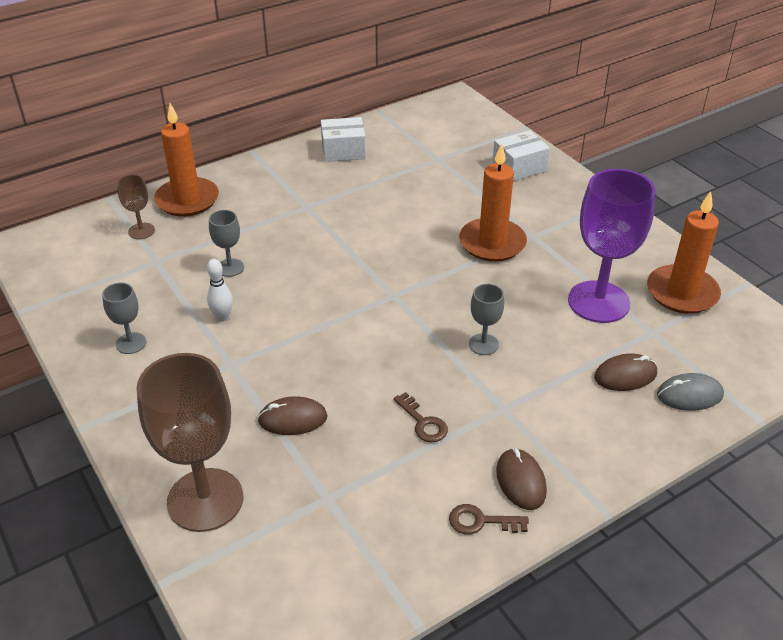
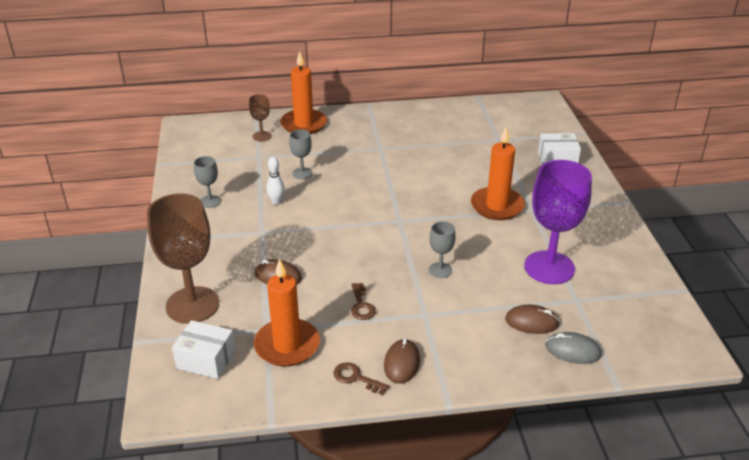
camera: 25 degrees right, 5 degrees down
(343, 151) = (432, 118): white box -> white box (206, 359)
(682, 293) = (622, 280): orange candle -> orange candle (287, 345)

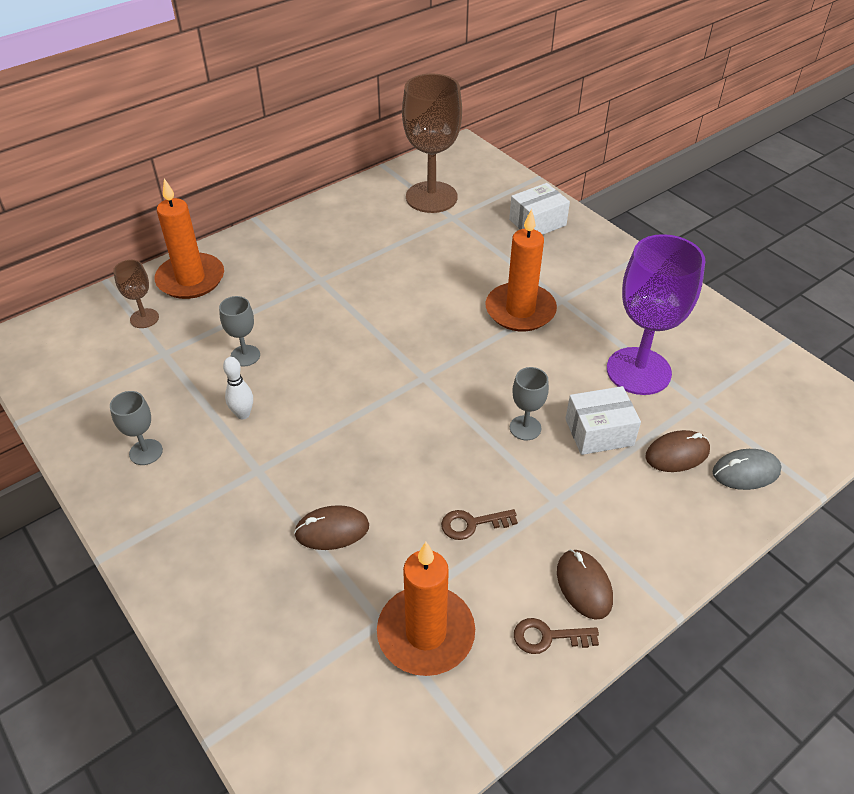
camera: 30 degrees left, 10 degrees up
(192, 305) = (246, 635): brown goblet -> brown goblet (431, 197)
(206, 359) = (334, 715): white box -> white box (599, 432)
(361, 305) = (472, 524): brown key -> brown key turned 120 degrees clockwise

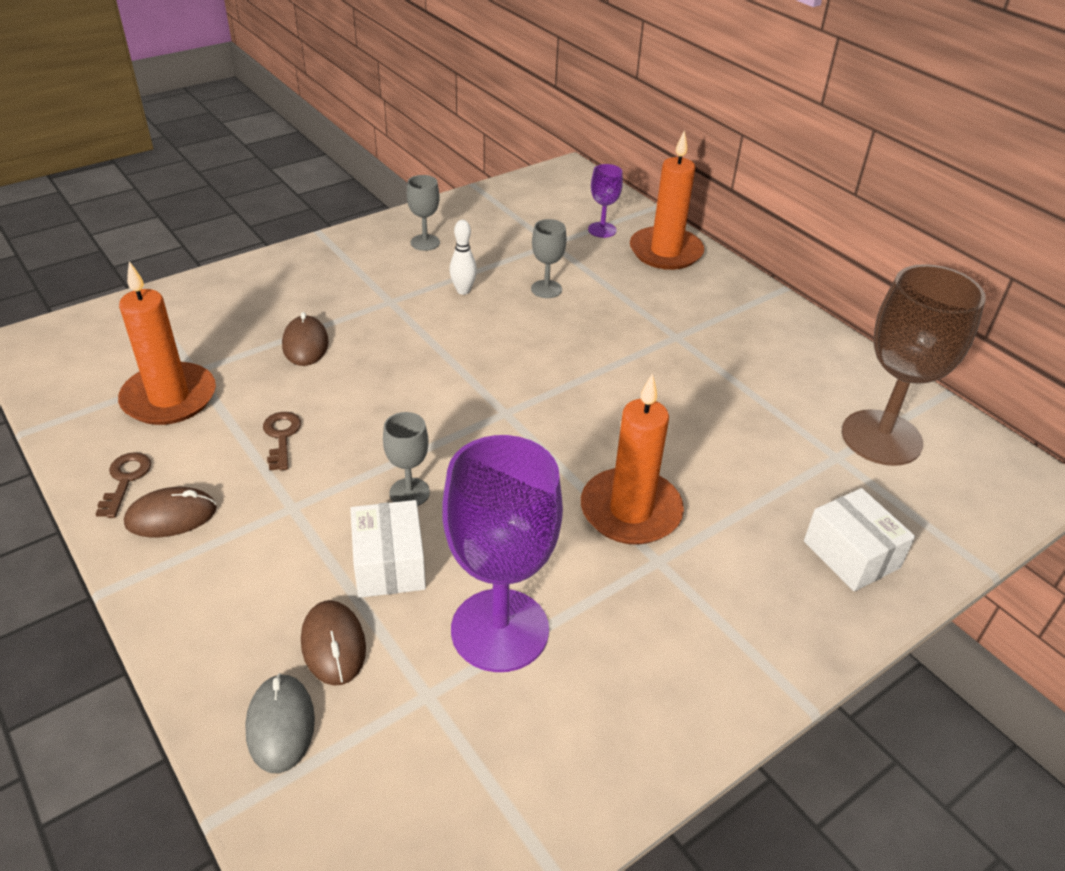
camera: 90 degrees right, 5 degrees down
(144, 318) = (602, 230): brown goblet -> purple goblet

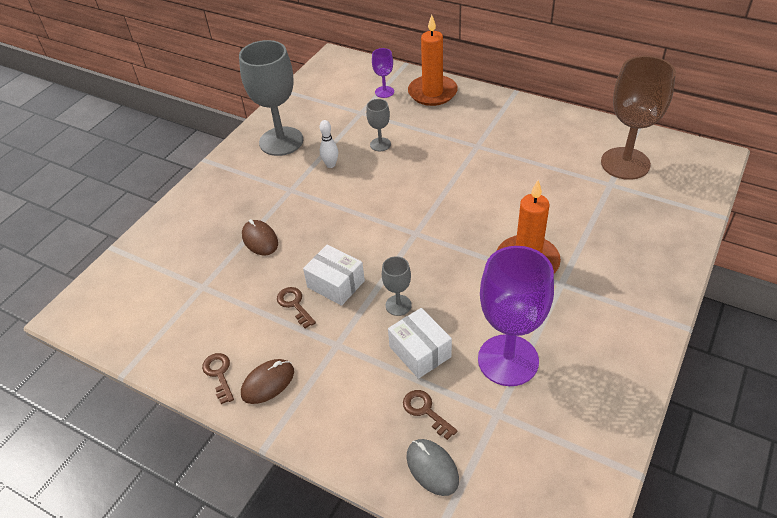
camera: 20 degrees left, 5 degrees up
(169, 398) = (201, 310): orange candle -> none
(333, 645) = (425, 411): brown mouse -> brown key
(425, 242) = (281, 141): grey goblet -> grey goblet, size x2.14
(851, 554) = (653, 236): white box -> white box (336, 284)

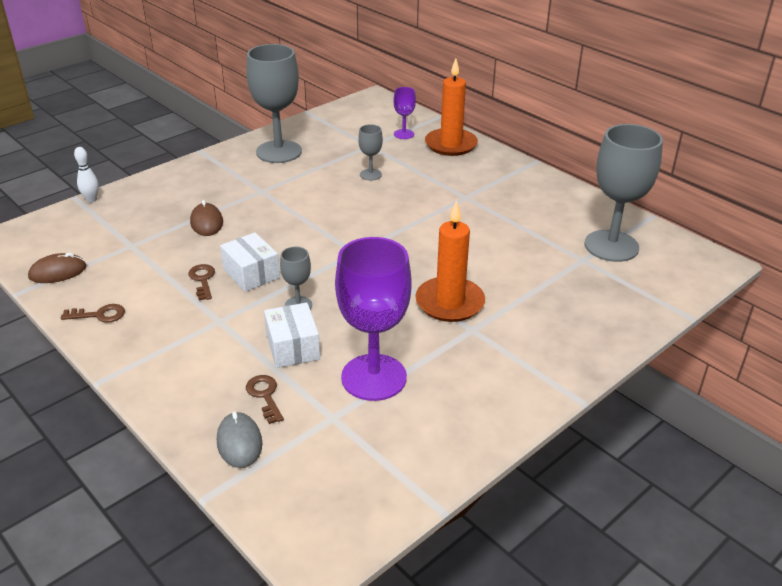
camera: 15 degrees right, 10 degrees down
(219, 374) = (99, 315): brown key -> brown key turned 90 degrees clockwise
(268, 383) = (137, 333): brown mouse -> brown mouse (58, 272)
(331, 165) = (312, 180): white bowling pin -> white bowling pin (91, 199)
(625, 163) = (611, 246): brown goblet -> grey goblet

